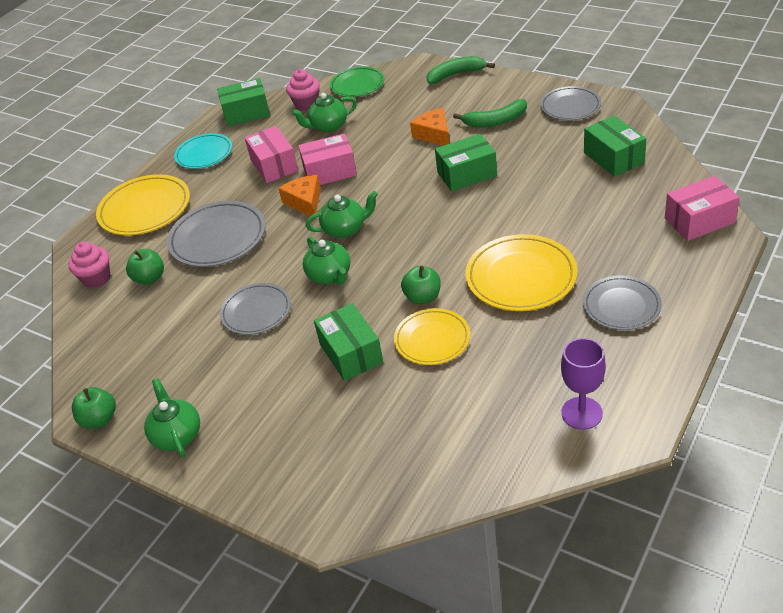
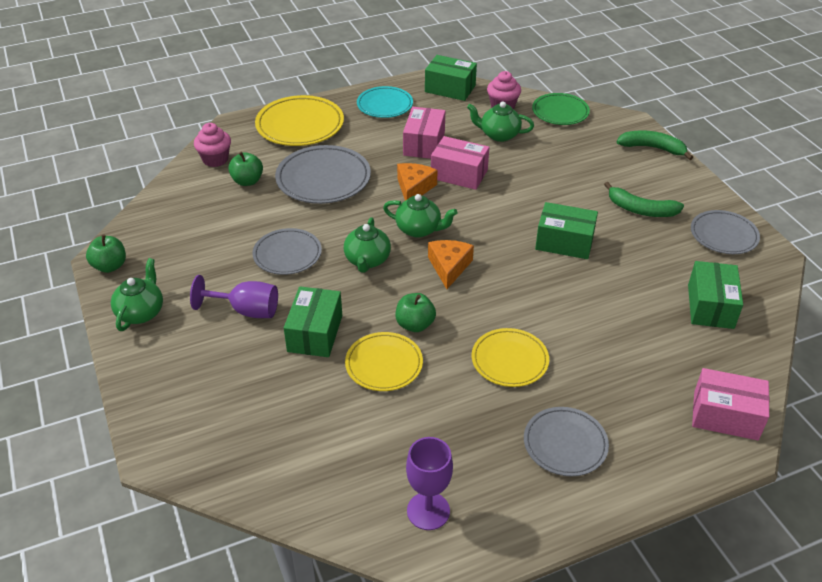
camera: 30 degrees right, 0 degrees up
(272, 374) = (246, 310): none -> purple goblet
(434, 134) = (575, 191): orange cheese -> orange cheese (449, 267)
(521, 277) = (509, 360): yellow plate -> yellow plate, size x0.66

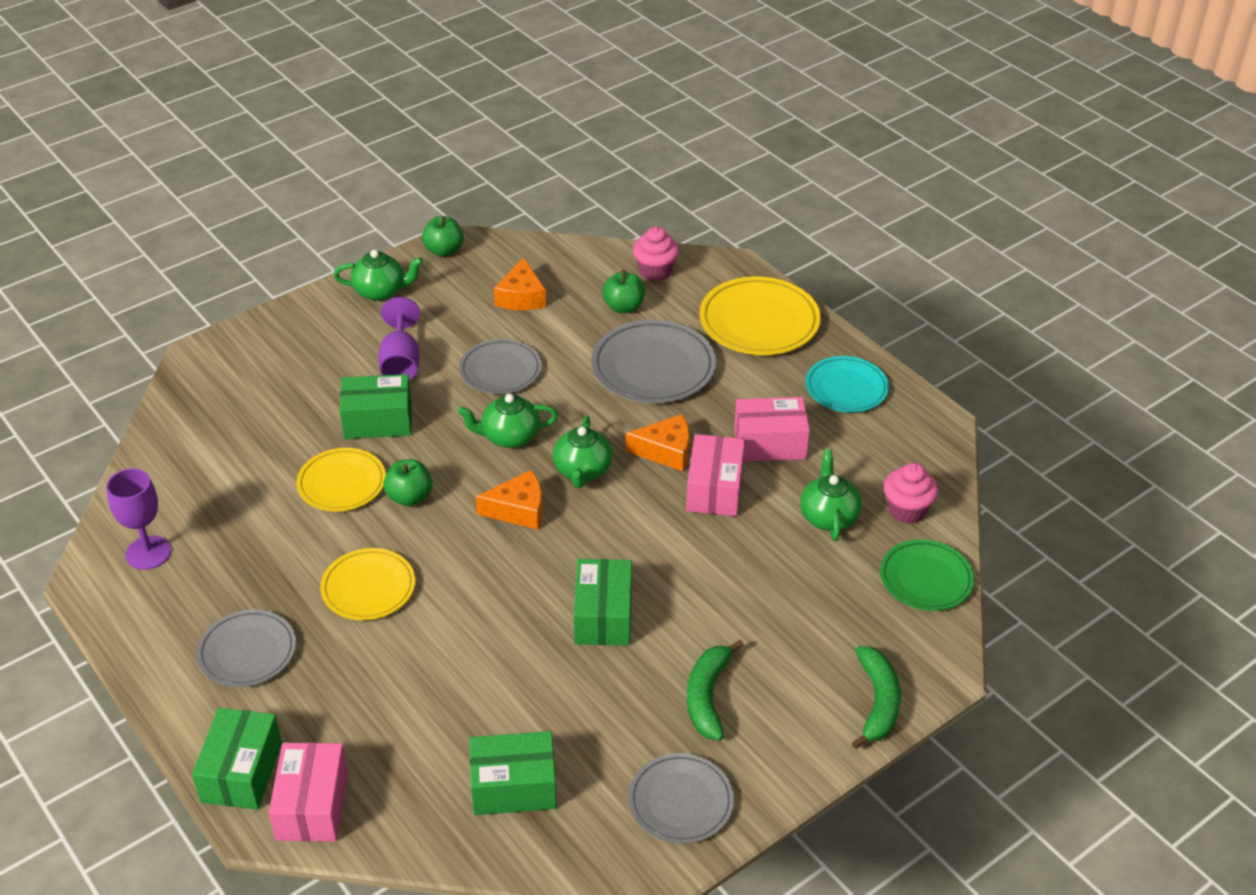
camera: 75 degrees right, 0 degrees up
(203, 230) = (521, 297): none -> orange cheese
(450, 88) = (925, 446): green box -> green box (241, 772)

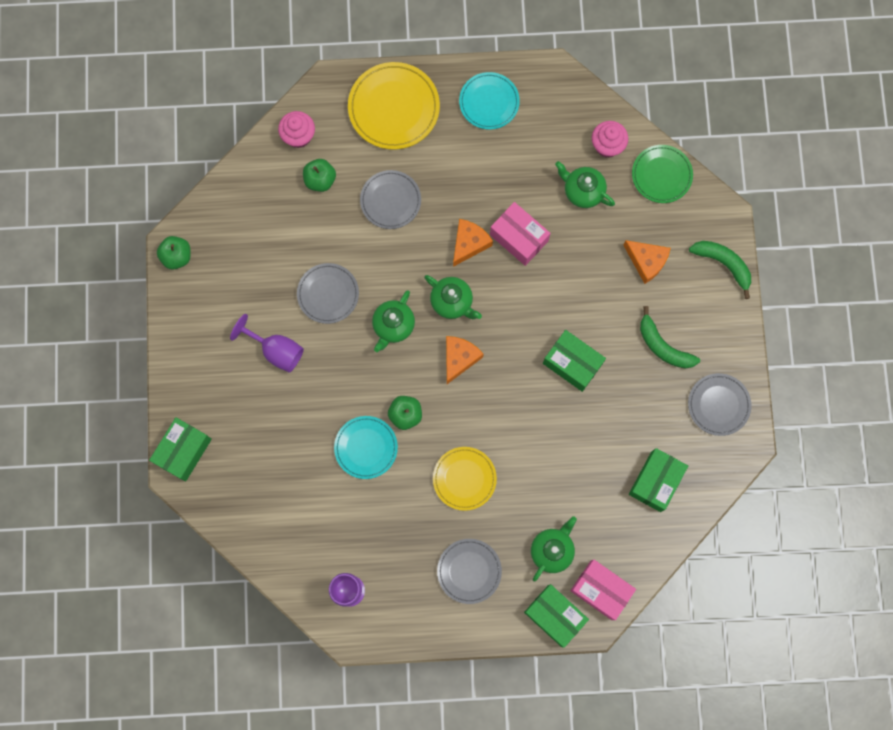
camera: 55 degrees left, 35 degrees up
(342, 483) = (366, 447): yellow plate -> turquoise plate
(378, 420) = (323, 395): green box -> green box (183, 451)
(380, 291) = (192, 322): green teapot -> green teapot (552, 550)
(521, 297) = (264, 236): orange cheese -> orange cheese (646, 261)
(653, 367) = (390, 200): grey plate -> grey plate, size x0.66
(769, 443) = (504, 180): pink box -> none

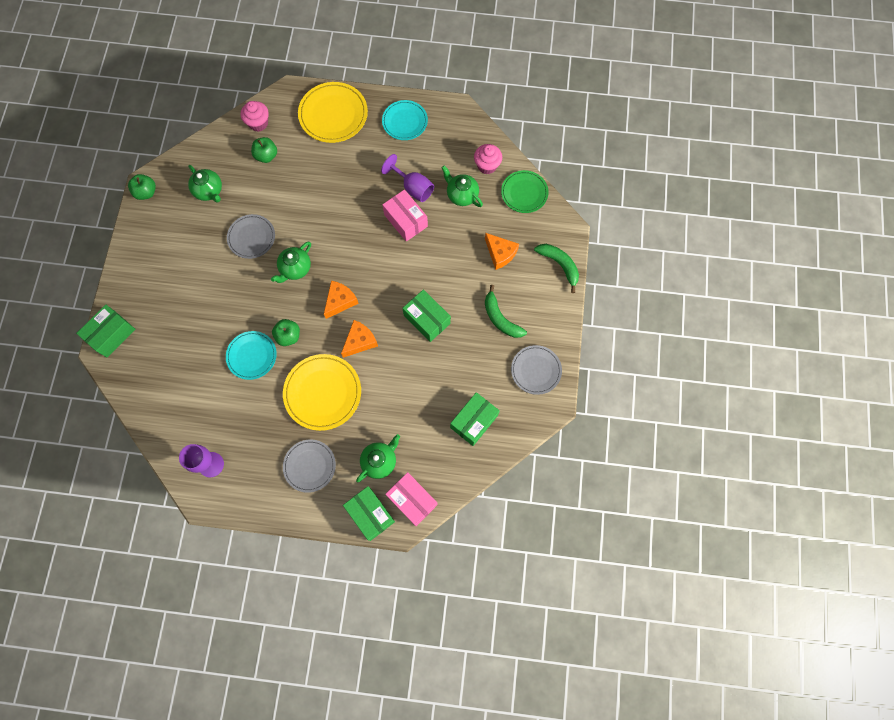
camera: 10 degrees right, 5 degrees down
(276, 350) = (202, 272): purple goblet -> purple goblet (413, 188)
(390, 200) = (315, 179): grey plate -> none
(452, 302) = (344, 259): green teapot -> green teapot (209, 191)
(464, 479) = (323, 393): yellow plate -> yellow plate, size x1.52
(469, 243) = (367, 218): orange cheese -> orange cheese (360, 341)

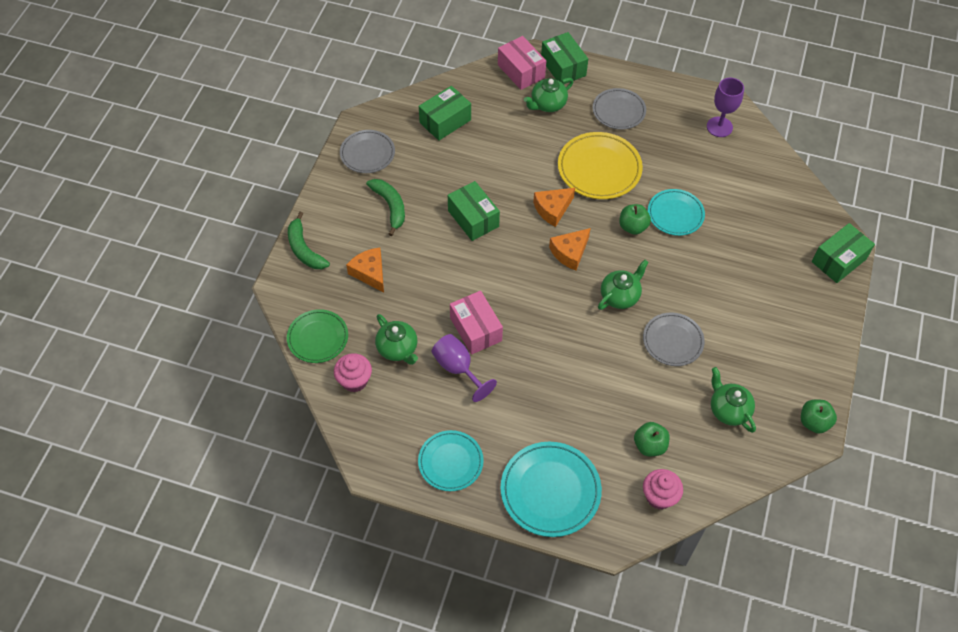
camera: 170 degrees left, 15 degrees down
(333, 115) = (550, 491): yellow plate -> turquoise plate

